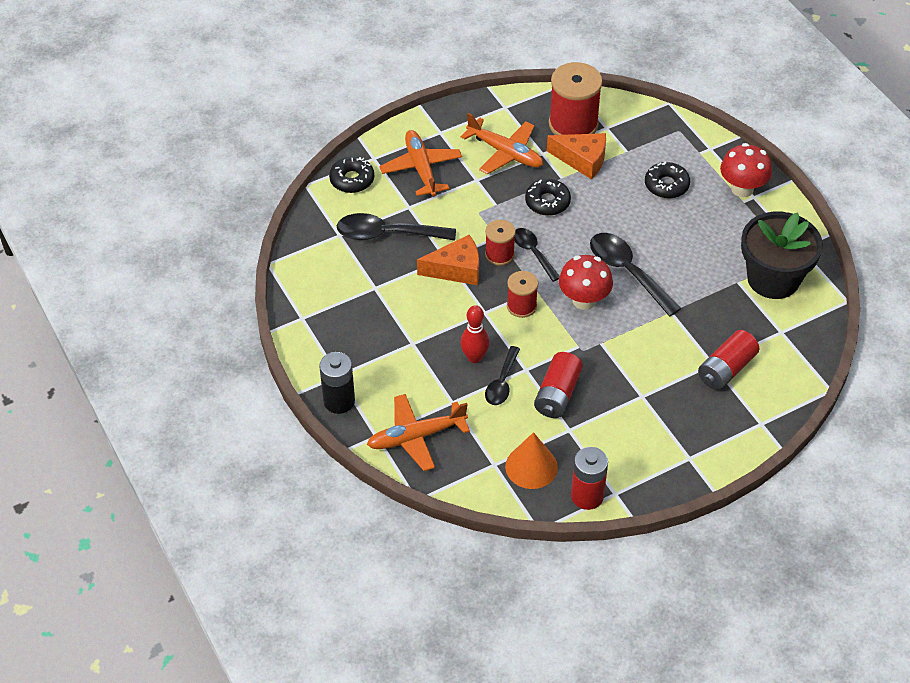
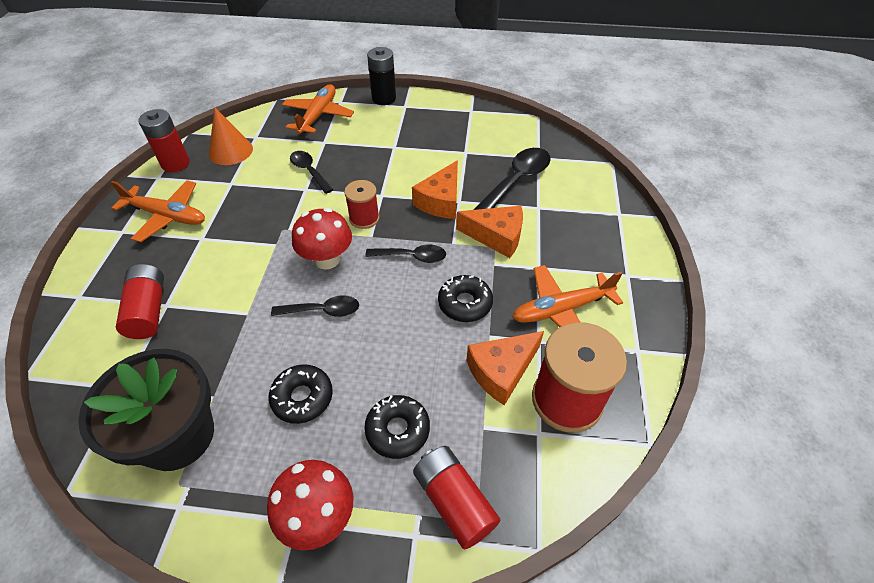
camera: 125 degrees right, 0 degrees up
(352, 180) = (599, 189): black donut -> black donut (302, 397)
(421, 169) = (582, 237): orange plane -> orange plane (166, 216)
(466, 216) = (496, 236): none -> orange cheese
(474, 357) = (347, 169): red bowling pin -> none
(499, 254) = (431, 234): red spool -> none
(557, 394) = (264, 193): red battery -> red battery (454, 501)
(627, 272) = (323, 310): black spoon -> black spoon, size x0.62

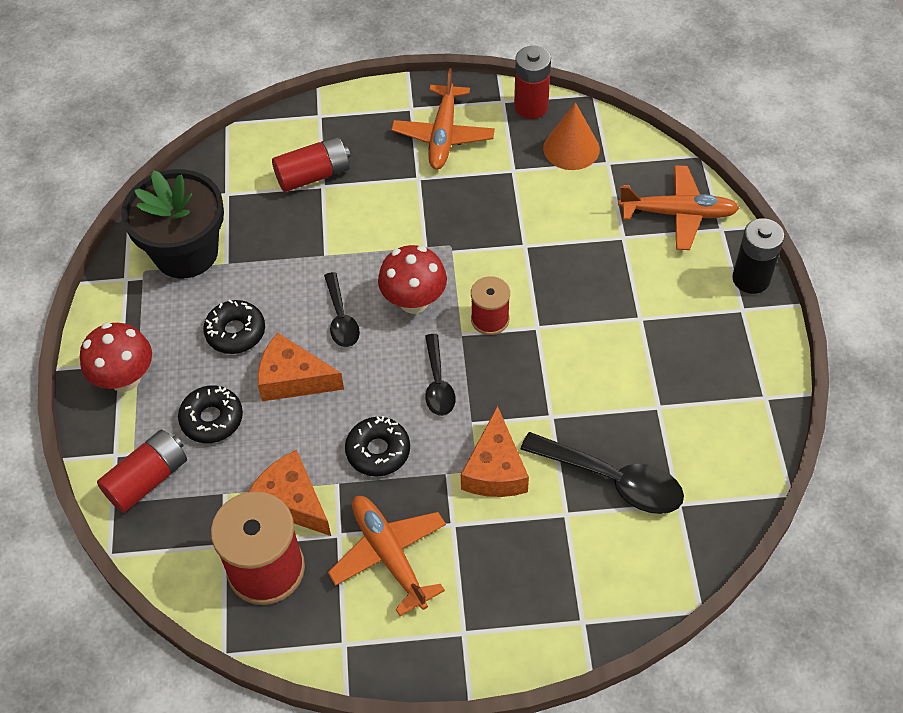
camera: 80 degrees right, 5 degrees up
(309, 171) = (558, 239): black spoon -> none
(441, 201) = (544, 395): orange cheese -> orange cheese (293, 379)

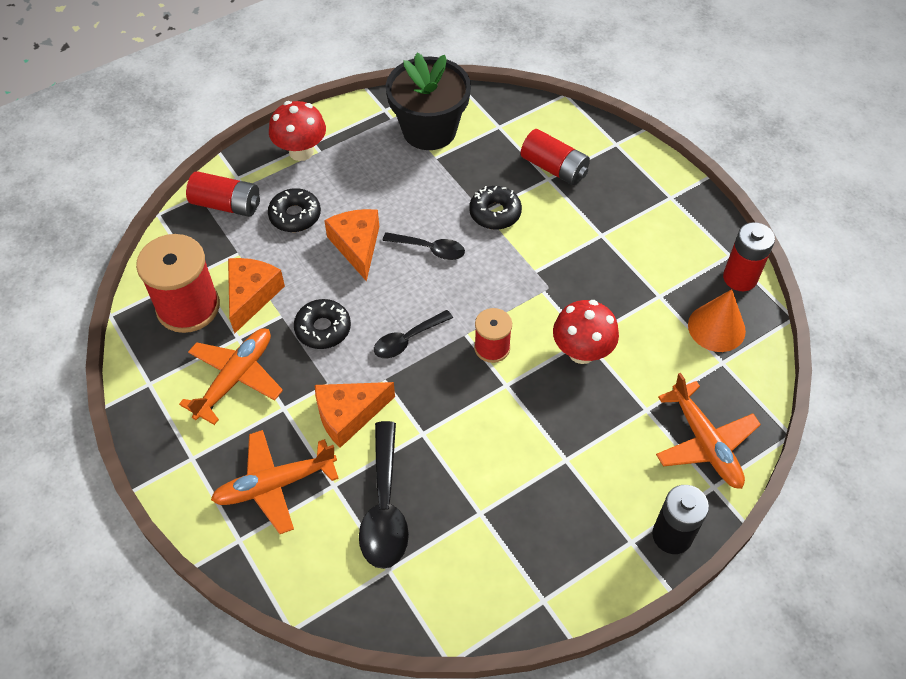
camera: 60 degrees right, 0 degrees up
(235, 332) = (377, 192): black donut -> black donut (495, 213)
(341, 318) = (430, 249): black spoon -> black spoon turned 120 degrees counterclockwise
(414, 301) = (476, 288): red mushroom -> red mushroom (582, 352)
(443, 135) = (659, 231): orange plane -> orange plane (275, 484)

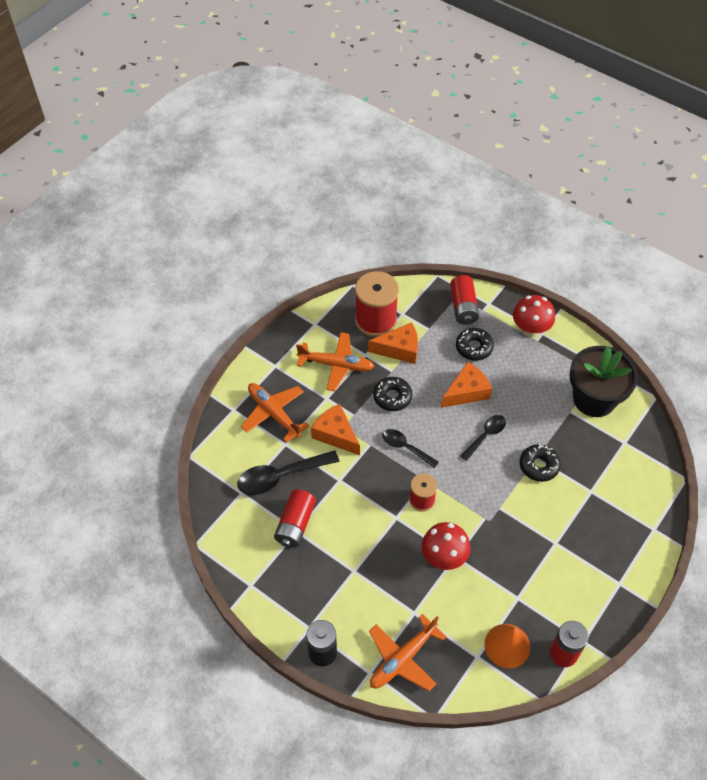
camera: 70 degrees right, 0 degrees up
(430, 249) = (486, 435): black spoon -> black spoon turned 135 degrees counterclockwise
(554, 168) = (603, 492): red battery -> red battery (295, 524)

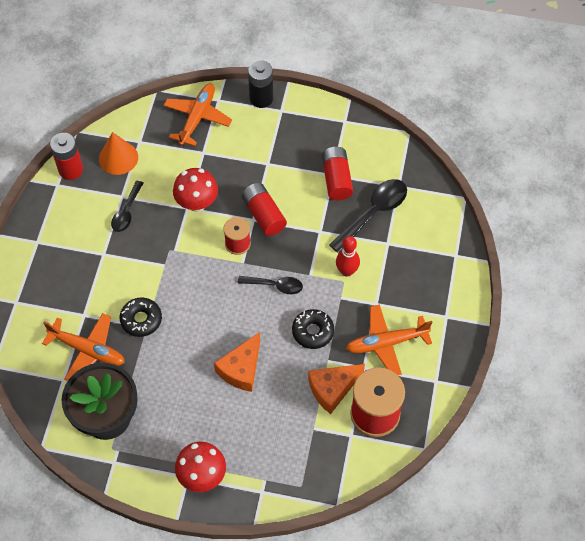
camera: 155 degrees right, 5 degrees up
(274, 414) = (415, 267): orange plane -> orange plane (87, 350)
(335, 434) = (347, 271): orange cheese -> red bowling pin
(463, 307) = (288, 474): red battery -> red battery (264, 215)
(474, 347) = (255, 425): black donut -> none
(486, 435) = (203, 329): black spoon -> black spoon (127, 212)

